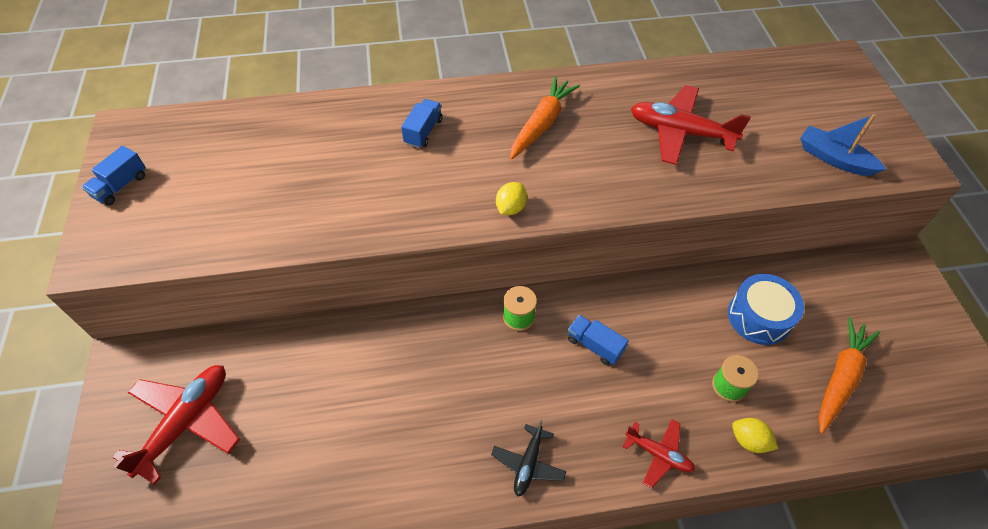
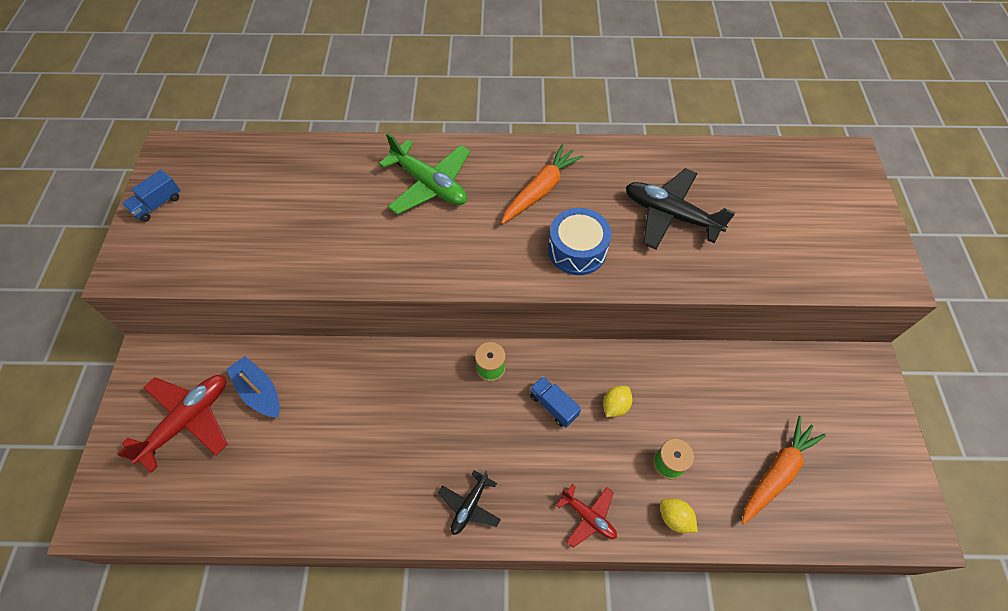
camera: 10 degrees right, 5 degrees up
(423, 131) = (429, 184): blue truck -> green plane
(510, 208) = (492, 271): yellow lemon -> yellow lemon (615, 405)
(680, 132) = (670, 215): red plane -> black plane
(759, 317) = (714, 401): blue drum -> blue drum (577, 250)
(833, 159) = (814, 261): blue boat -> blue boat (259, 392)

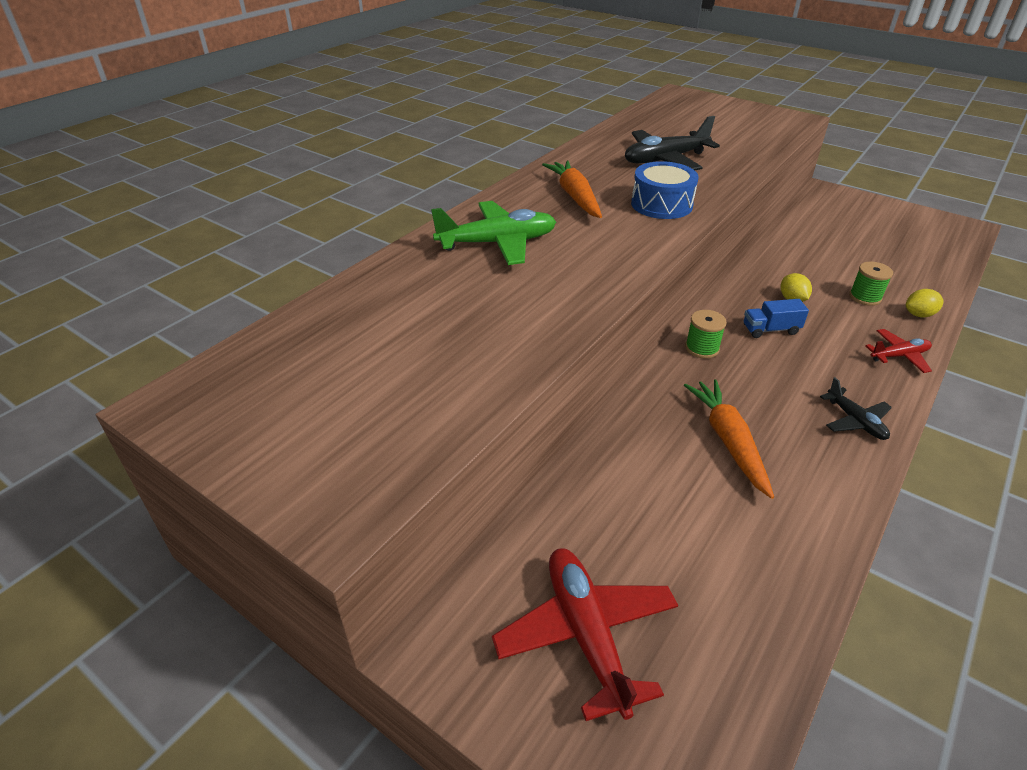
camera: 55 degrees left, 20 degrees down
(158, 204) = (257, 445): blue truck -> none
(259, 392) = (596, 537): blue boat -> none
(776, 473) = (897, 257): orange carrot -> orange carrot (728, 441)

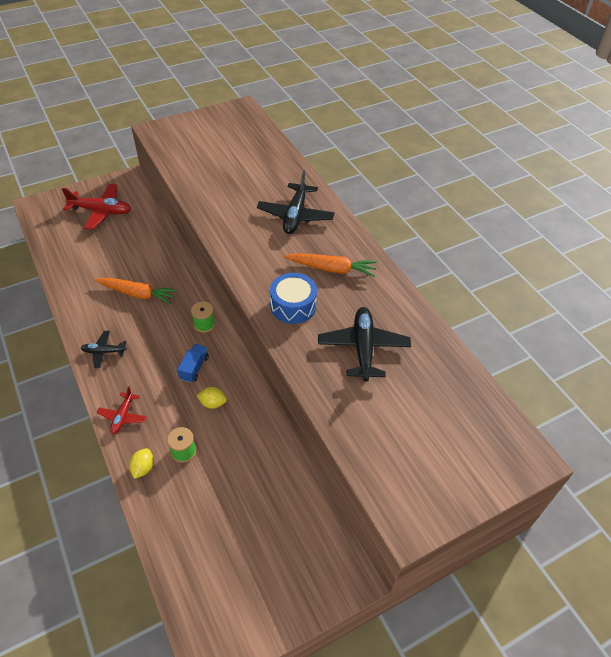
camera: 115 degrees right, 10 degrees up
(497, 243) = (295, 215): green plane -> black plane

